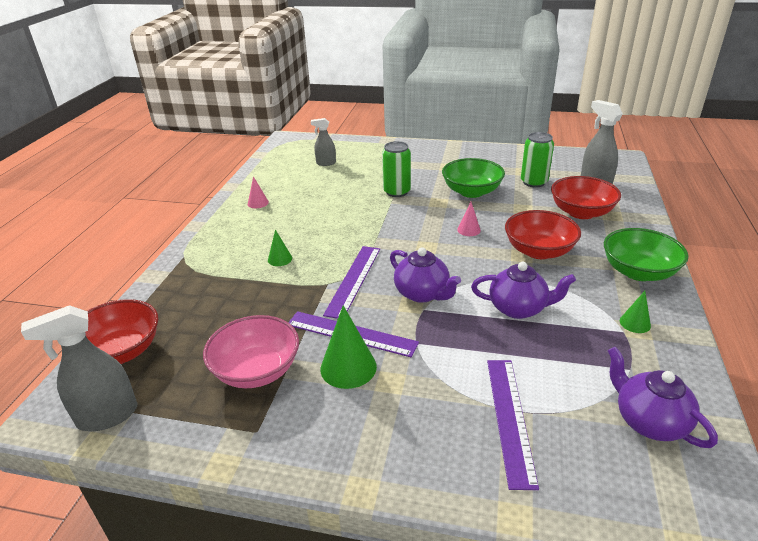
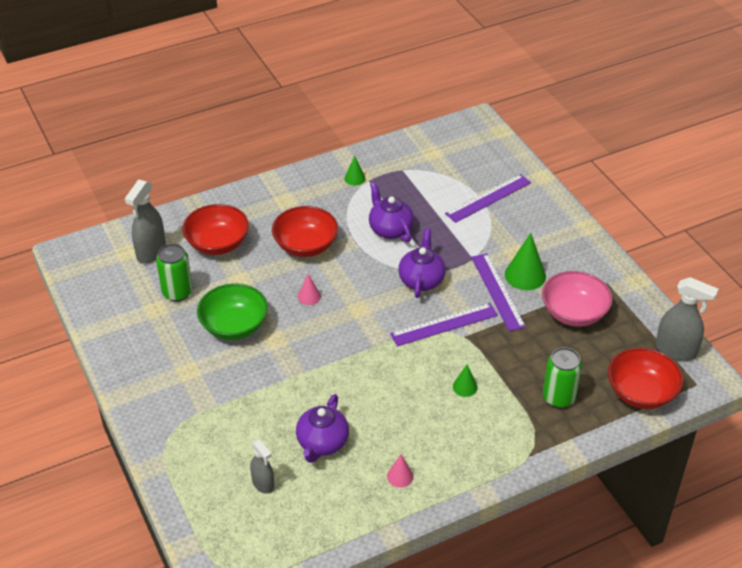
camera: 130 degrees left, 10 degrees up
(396, 192) = (280, 380): green can -> green can (558, 397)
(638, 272) = (289, 191): green bowl -> none
(649, 421) = (437, 154): purple teapot -> purple teapot (322, 443)

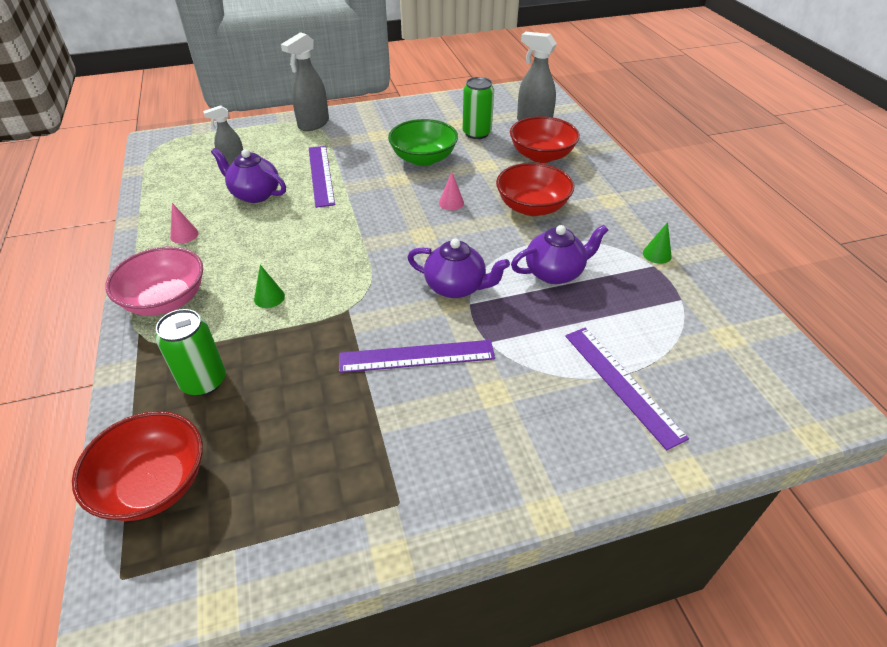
camera: 100 degrees right, 0 degrees up
(444, 324) = (374, 295): purple ruler -> purple ruler (321, 175)
(525, 275) = (441, 394): green cone -> none
(574, 313) = (346, 437): pink bowl -> pink bowl (166, 300)
(676, 351) = (205, 569): grey spray bottle -> grey spray bottle (313, 124)

